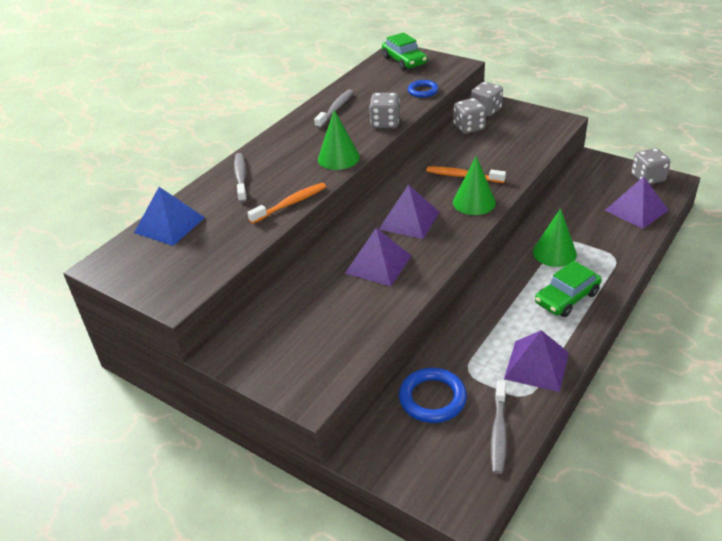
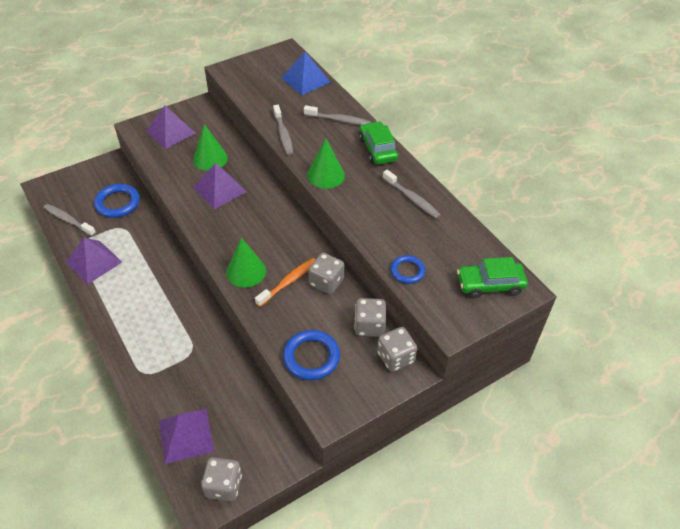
camera: 110 degrees right, 10 degrees up
(290, 204) = (283, 134): orange toothbrush -> grey toothbrush
(385, 123) = (362, 221): grey dice -> grey dice (326, 282)
(409, 220) = (255, 223): purple pyramid -> purple pyramid (170, 132)
(524, 142) = (311, 357): none -> blue ring
(554, 253) = (183, 335): green cone -> green cone (210, 159)
(567, 298) = (132, 313): green car -> green car (377, 149)

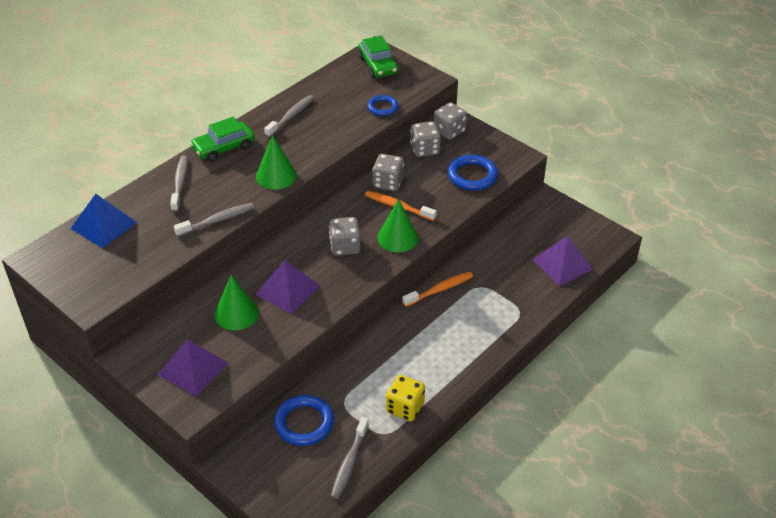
camera: 105 degrees left, 5 degrees down
(94, 262) = (405, 408): purple pyramid -> yellow dice
(203, 318) = (440, 289): none -> orange toothbrush
(224, 486) = (589, 230): grey dice -> grey dice (345, 247)

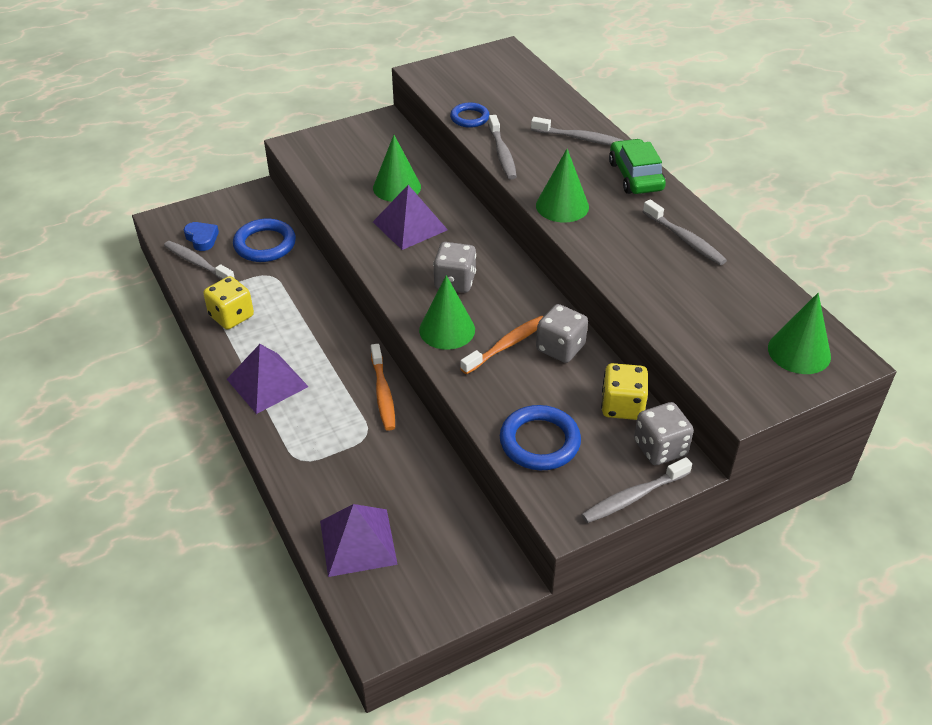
camera: 110 degrees right, 0 degrees up
(104, 225) = (533, 87): blue pyramid -> none
(192, 369) = (342, 152): purple pyramid -> purple pyramid (267, 382)
(313, 475) = (202, 238): none -> blue heart
(378, 65) = (799, 352): green car -> green cone
(382, 107) = (679, 330): blue ring -> blue ring (469, 118)
(425, 149) = (622, 406): grey dice -> yellow dice
(490, 135) = (633, 497): none -> grey toothbrush

